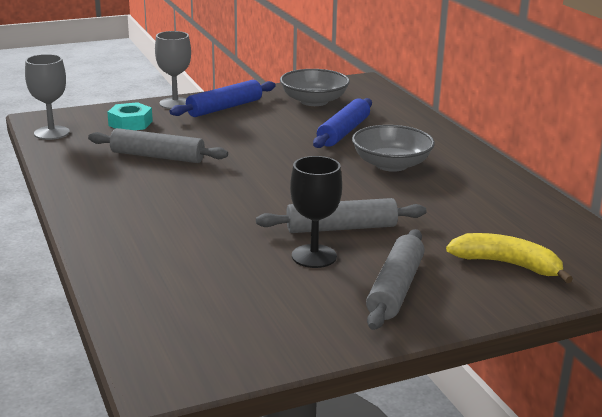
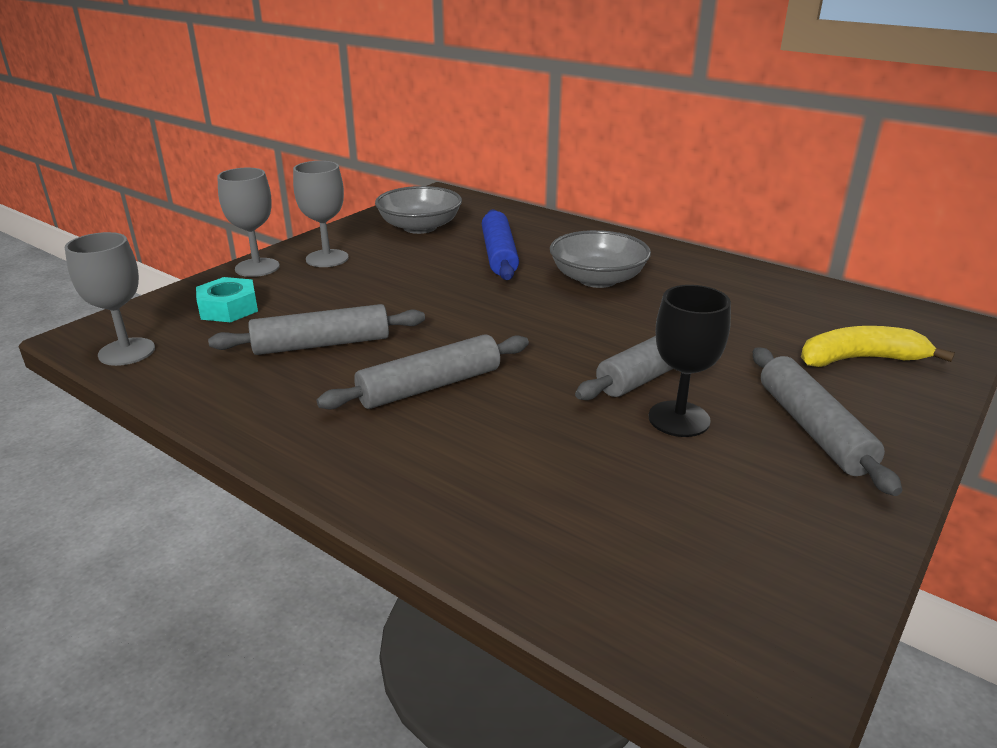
camera: 30 degrees left, 5 degrees up
(188, 195) = (430, 386): none -> grey rolling pin
(224, 108) = (327, 258): blue rolling pin -> grey goblet

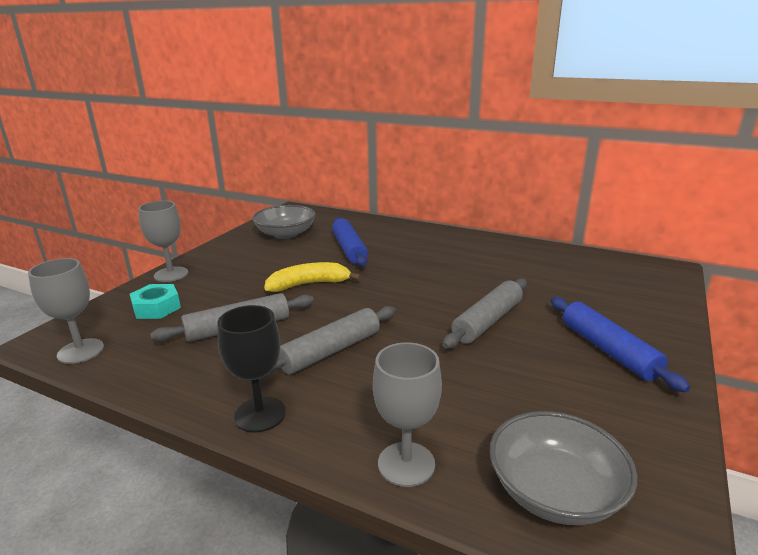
camera: 10 degrees left, 5 degrees down
(327, 258) = (223, 263): grey goblet -> grey goblet (406, 464)
(597, 279) = (424, 260): grey bowl -> grey bowl (555, 491)
(679, 419) = (517, 354): black goblet -> black goblet (260, 414)
(813, 429) = (608, 350): grey rolling pin -> blue rolling pin
(860, 359) = (617, 298): yellow banana -> yellow banana (309, 284)

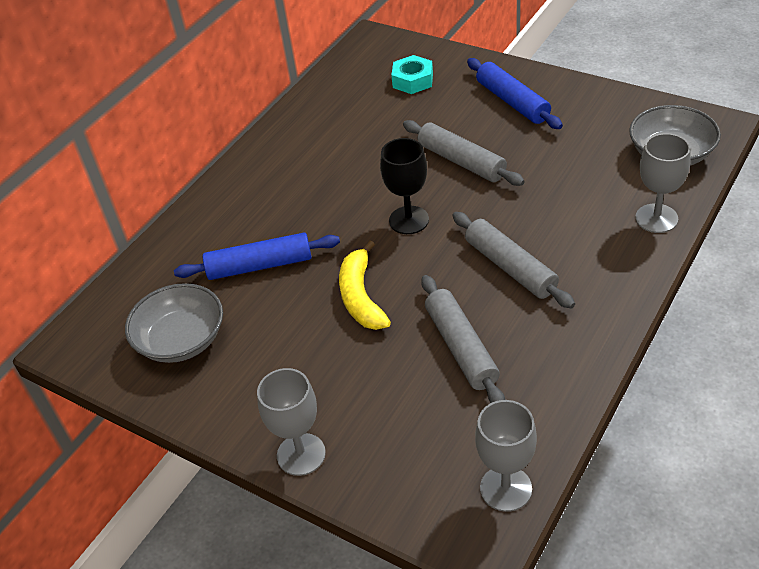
camera: 80 degrees left, 20 degrees up
(156, 308) = (404, 442): turquoise nut -> turquoise nut (413, 80)
(260, 414) = (609, 306): black goblet -> black goblet (409, 220)
(608, 350) = (512, 102): blue rolling pin -> blue rolling pin turned 75 degrees clockwise

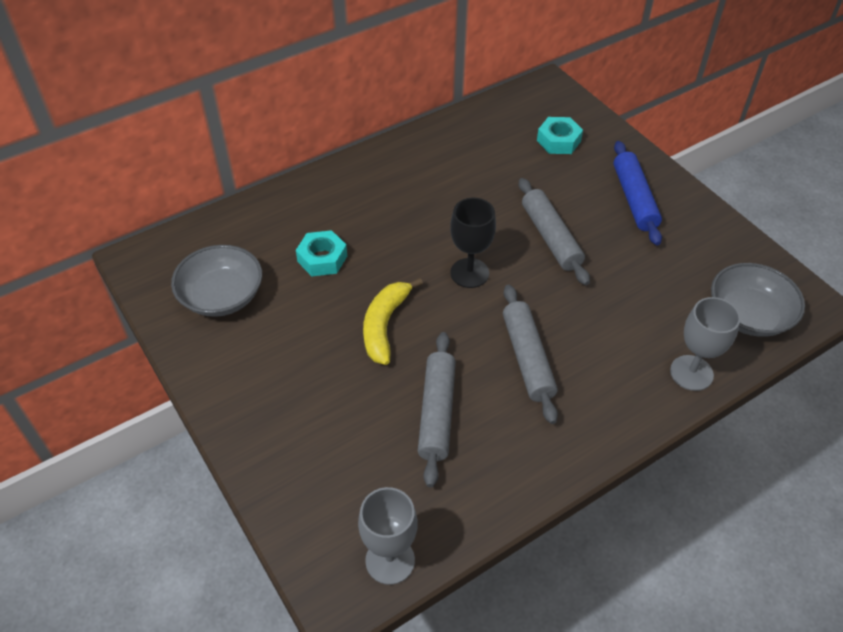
camera: 20 degrees right, 5 degrees up
(259, 266) = (322, 258): blue rolling pin -> turquoise nut
(301, 454) = (249, 443): grey goblet -> none

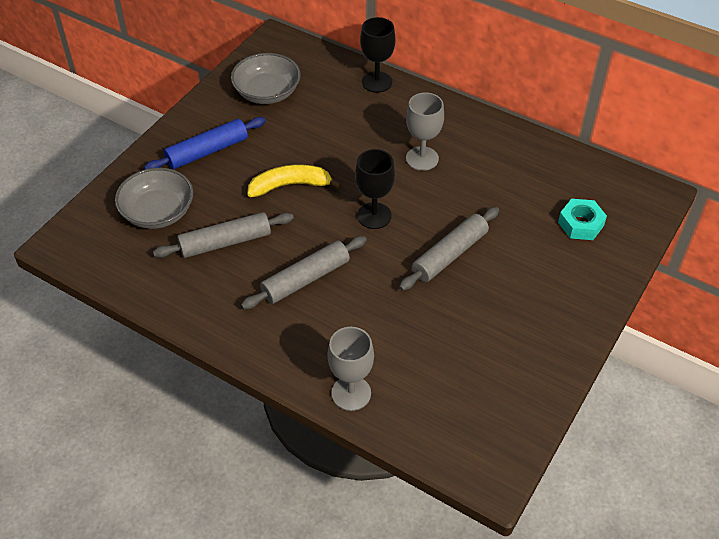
camera: 65 degrees right, 0 degrees up
(278, 201) = (377, 82): none -> black goblet
(322, 258) = (334, 128): turquoise nut -> none
(390, 560) = (94, 259): grey goblet -> grey goblet (422, 158)
(634, 199) = (542, 300): blue rolling pin -> blue rolling pin (207, 151)
(748, 315) = (446, 423): grey bowl -> grey bowl (158, 212)

